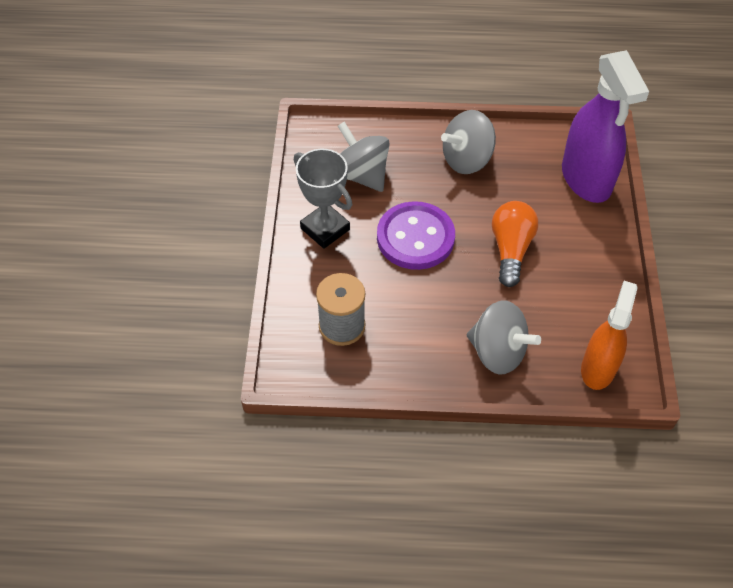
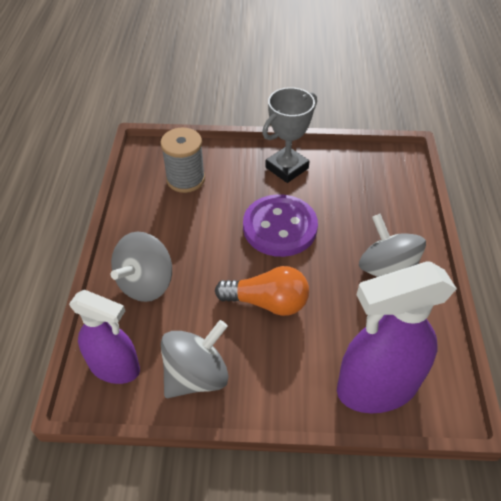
camera: 90 degrees right, 5 degrees down
(361, 175) = (352, 190): grey spinning top -> grey spinning top (196, 375)
(598, 368) = (115, 367): orange spray bottle -> purple spray bottle

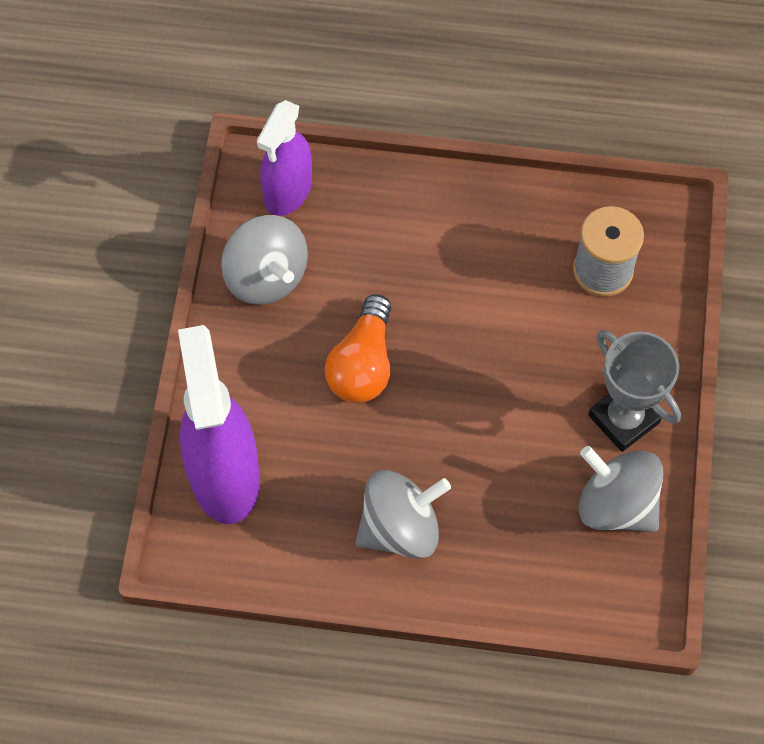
camera: 95 degrees right, 15 degrees up
(146, 283) = (407, 220): grey spinning top -> grey spinning top (616, 504)
(280, 227) = (494, 394): purple button -> none

